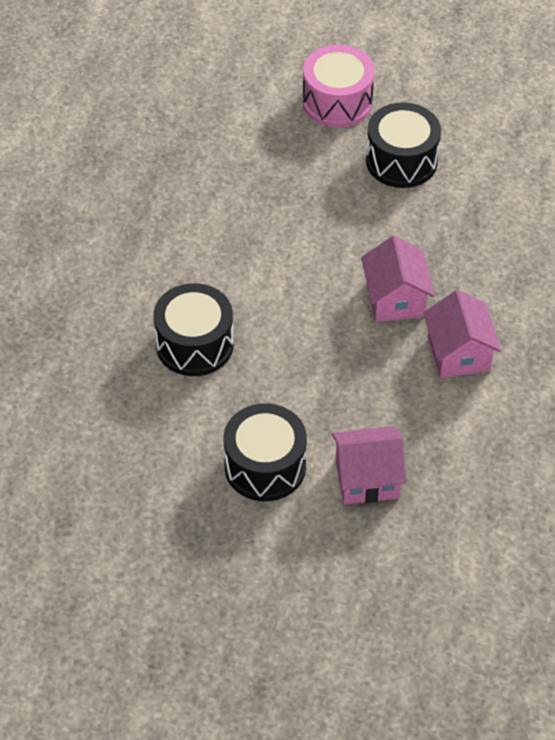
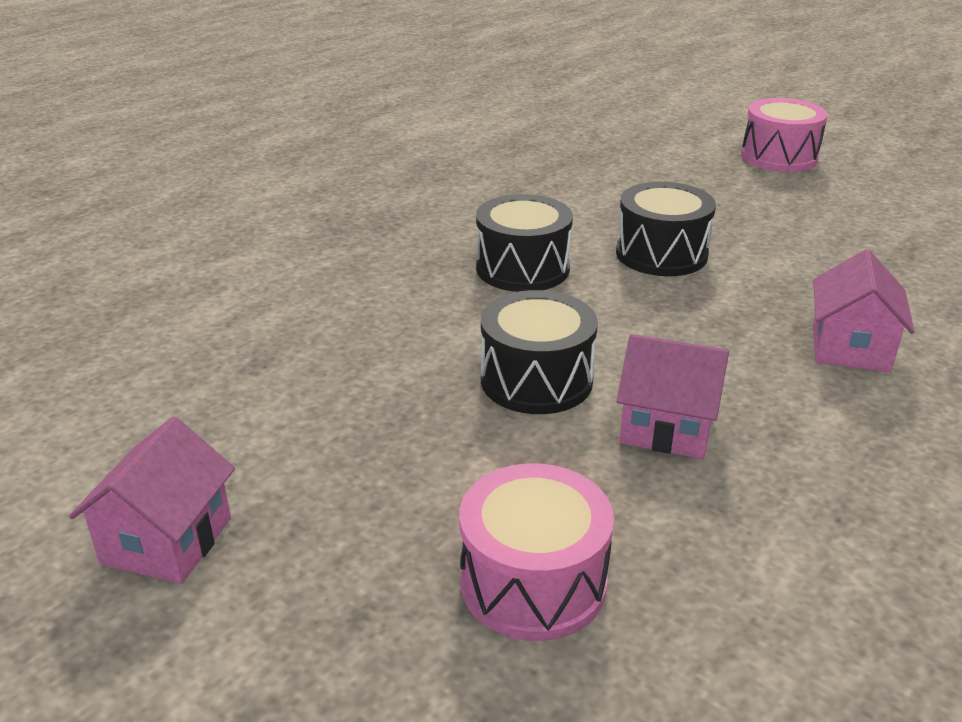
camera: 25 degrees right, 20 degrees down
(340, 629) = (533, 582): none -> pink drum
(395, 299) = (783, 288): pink house -> pink house (167, 541)
(401, 161) = (834, 200): black drum -> black drum (661, 254)

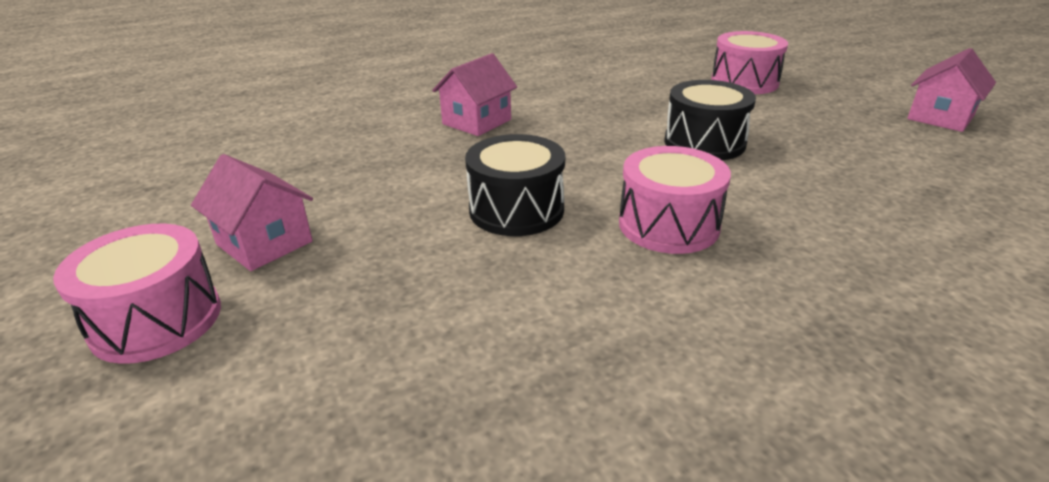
camera: 155 degrees left, 0 degrees up
(522, 268) = (668, 225): black drum -> pink drum
(666, 427) = (638, 111): pink house -> pink house (264, 243)

